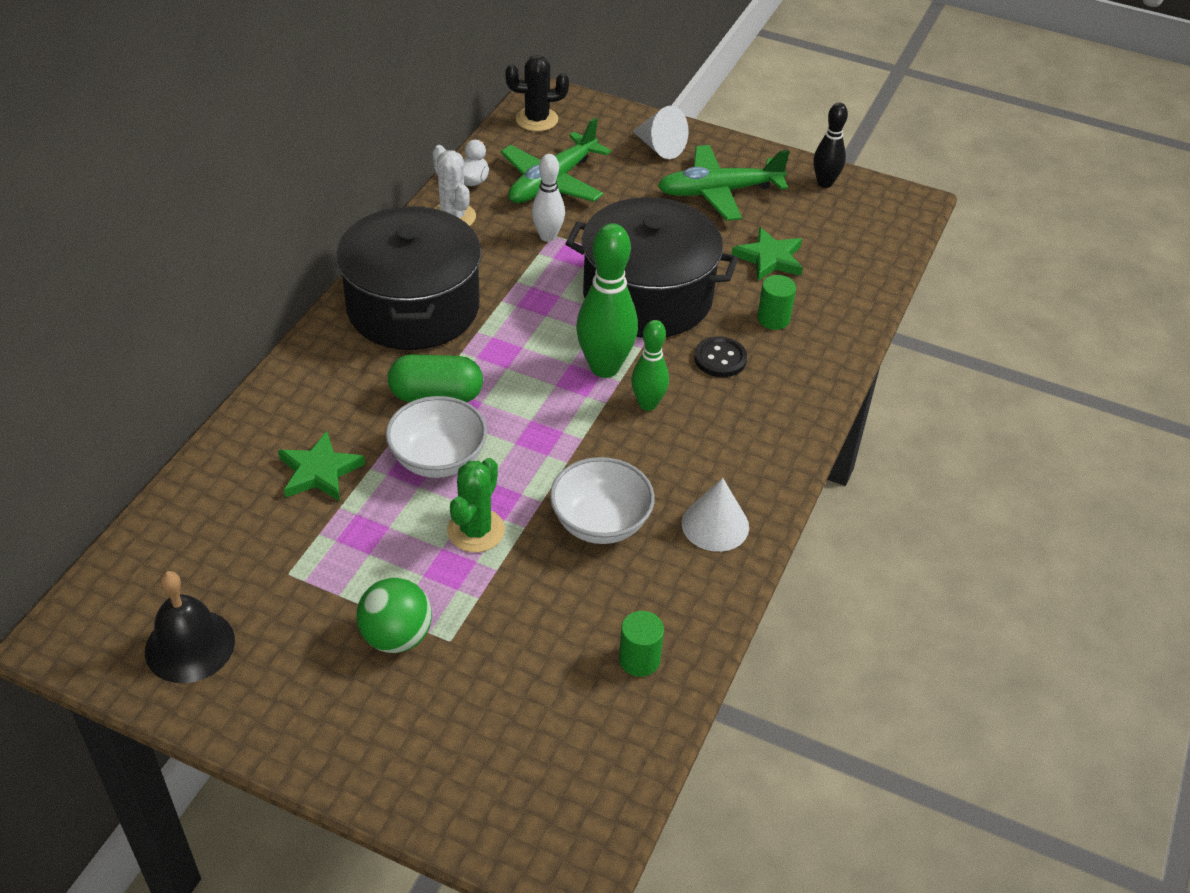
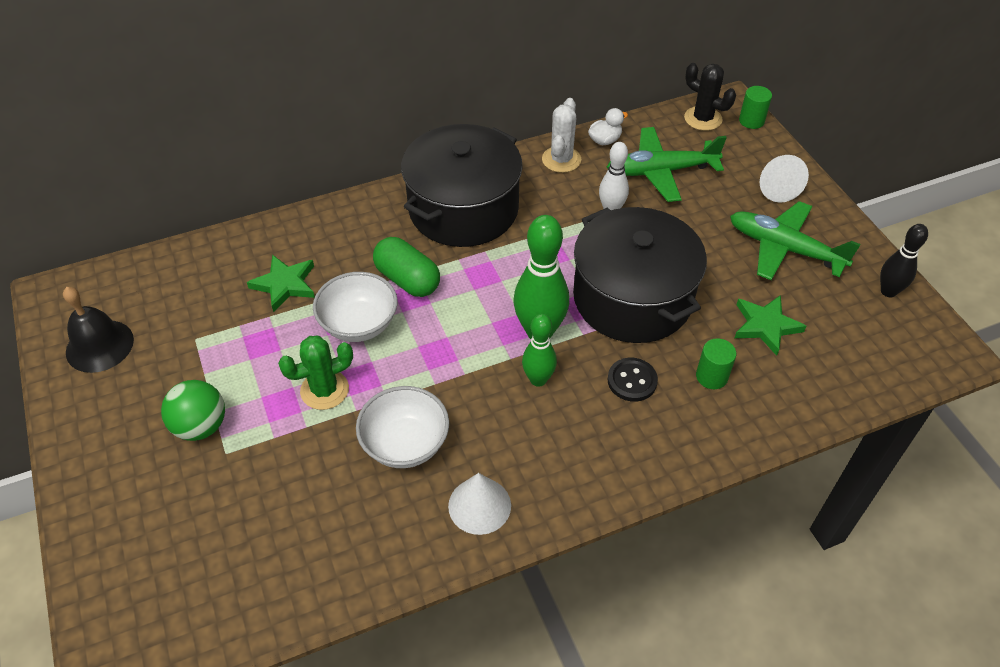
camera: 45 degrees right, 5 degrees up
(639, 659) = (315, 563): green cylinder -> green cylinder (751, 121)

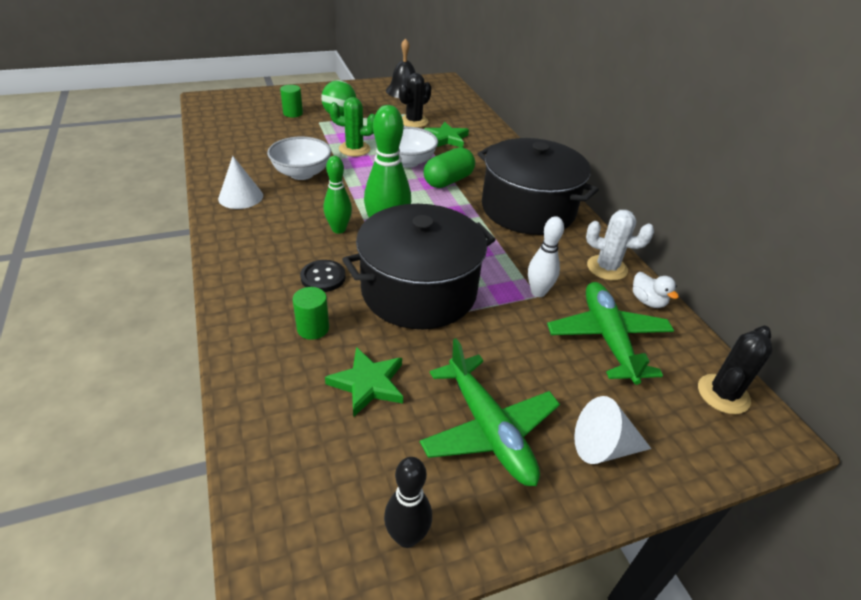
camera: 90 degrees right, 10 degrees down
(226, 325) = (414, 121): none -> black cactus
(324, 390) = (354, 149): green cactus -> green cactus turned 60 degrees counterclockwise
(751, 121) = (742, 449): green cylinder -> green cylinder (293, 113)
(784, 248) = (488, 429): green plane -> green plane turned 120 degrees clockwise

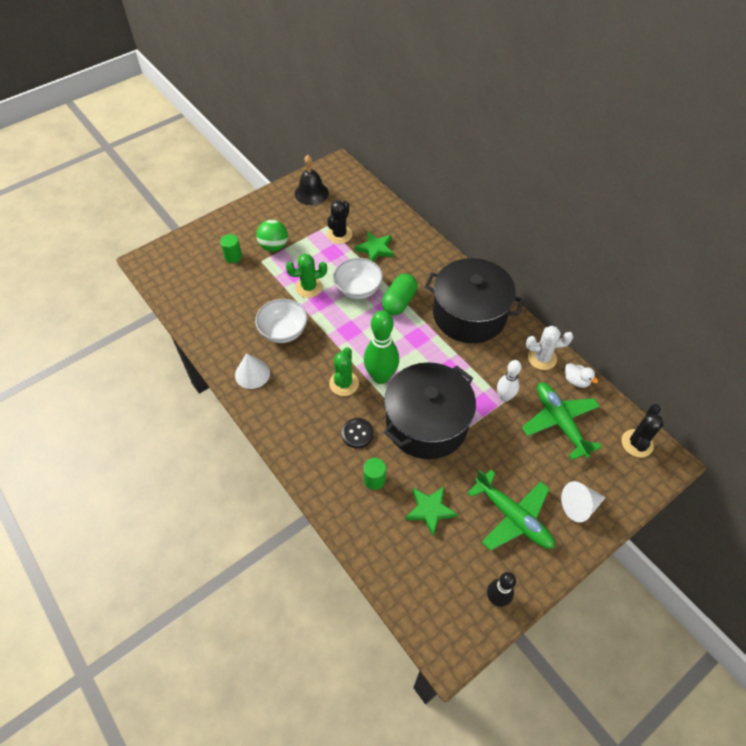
camera: 15 degrees left, 15 degrees up
(339, 229) = (344, 383): green bowling pin -> green cactus

